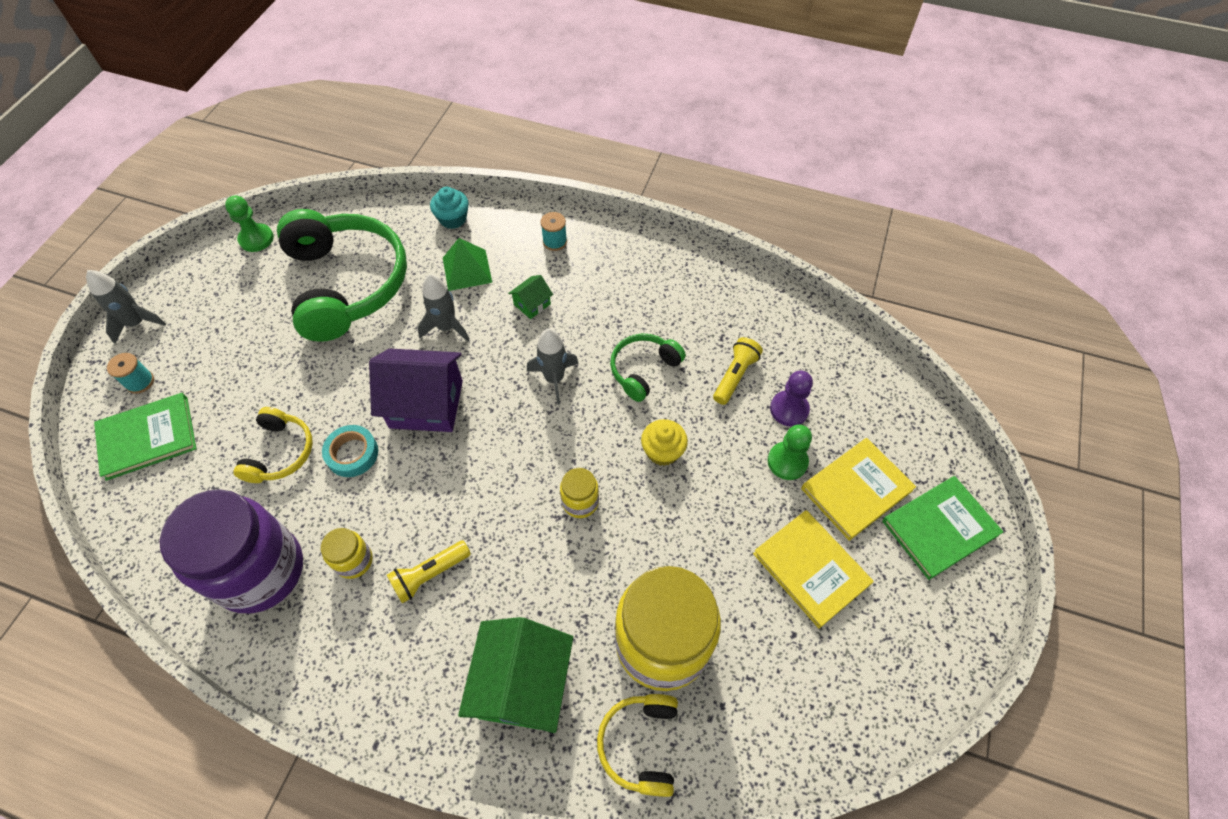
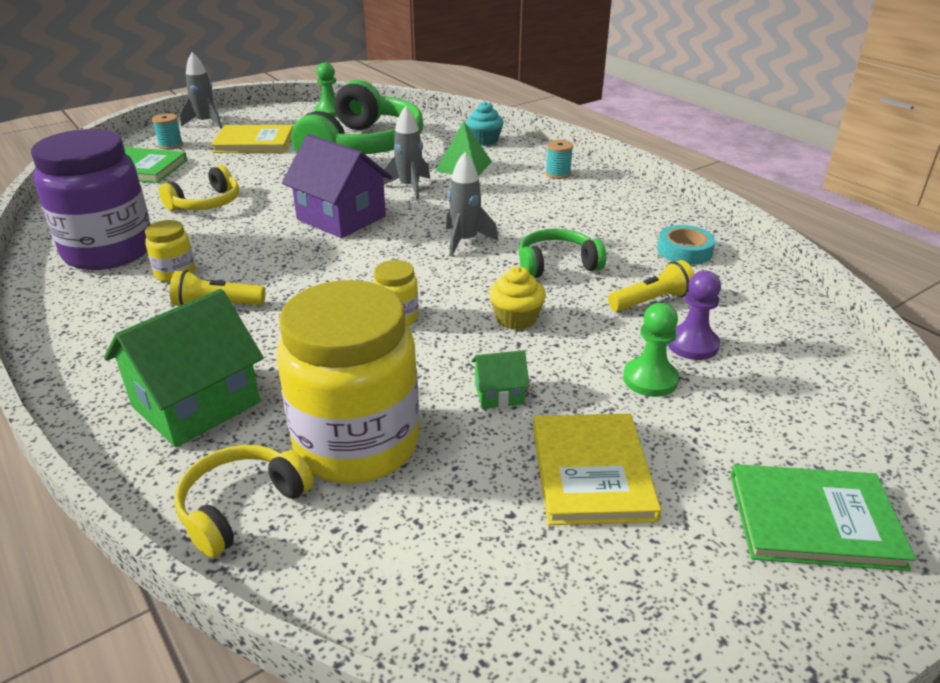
camera: 35 degrees right, 25 degrees down
(352, 454) = (253, 222): turquoise tape -> turquoise tape (684, 251)
(532, 304) = (496, 198): green house -> green house (499, 394)
(856, 489) = (719, 436): yellow book -> yellow book (254, 142)

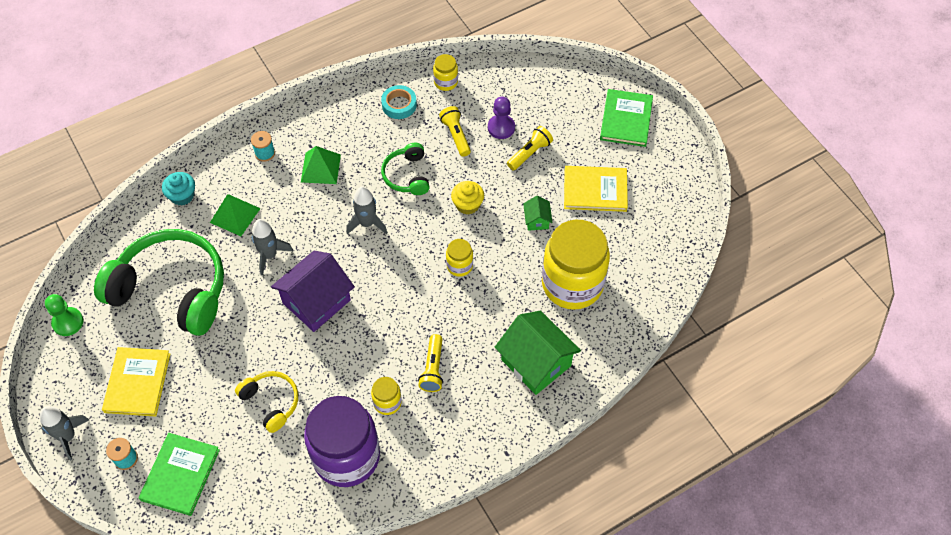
camera: 85 degrees left, 25 degrees up
(241, 507) = (612, 330): yellow headphones -> none
(547, 206) = (320, 168): none -> green pyramid
(650, 379) = (529, 153): green pawn -> yellow flashlight
(755, 286) = (446, 82): none -> yellow jar

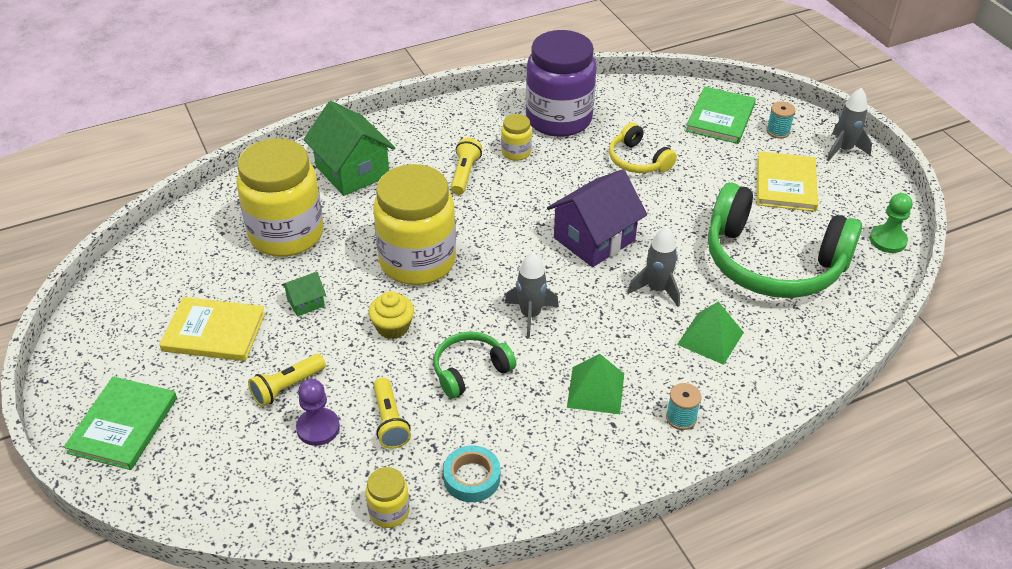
camera: 175 degrees left, 15 degrees down
(182, 196) = (790, 368): turquoise cupcake -> none
(407, 175) = (470, 370): green headphones -> green headphones turned 120 degrees counterclockwise
(459, 266) = (417, 261): yellow jar -> yellow jar, size x2.31
(537, 220) = (306, 302): green house -> green house turned 60 degrees clockwise

